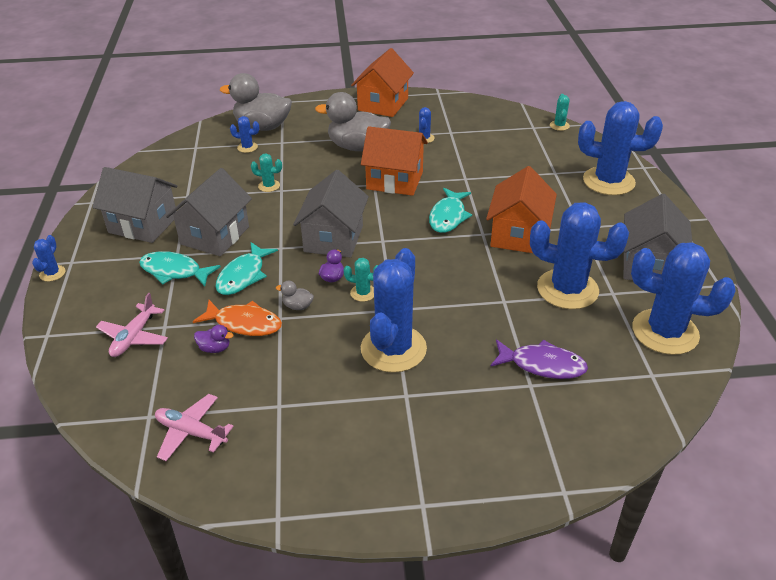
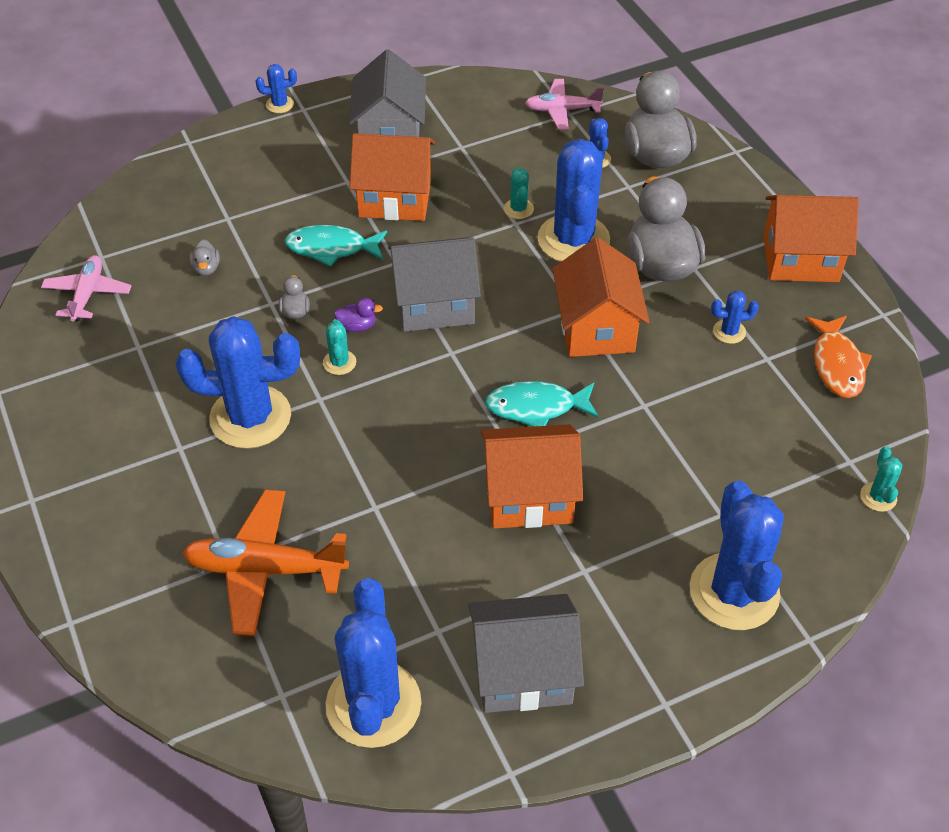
camera: 70 degrees right, 10 degrees up
(134, 337) = (205, 202): pink plane -> pink plane (562, 110)
(174, 271) = (317, 191): turquoise fish -> none
(215, 235) = (395, 198): grey house -> orange house
(215, 348) = (206, 268): purple duck -> grey duck
(244, 323) = (252, 277): orange fish -> orange fish (837, 364)
(542, 365) = (265, 569): purple fish -> orange plane
(559, 126) = (878, 497): turquoise cactus -> turquoise cactus turned 75 degrees counterclockwise
(567, 289) = (425, 574): blue cactus -> blue cactus (573, 239)

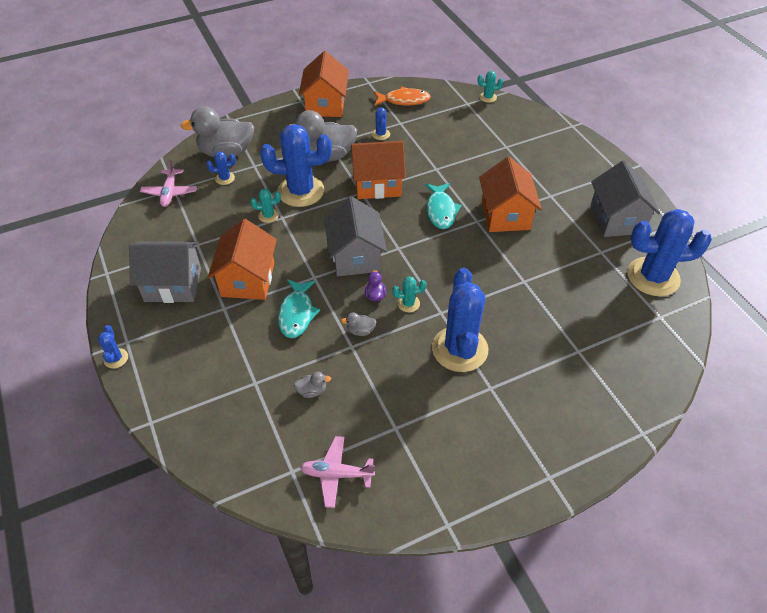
camera: 90 degrees left, 0 degrees up
(265, 569) = (579, 331): orange plane -> none
(734, 592) = (552, 146): blue cactus -> none

